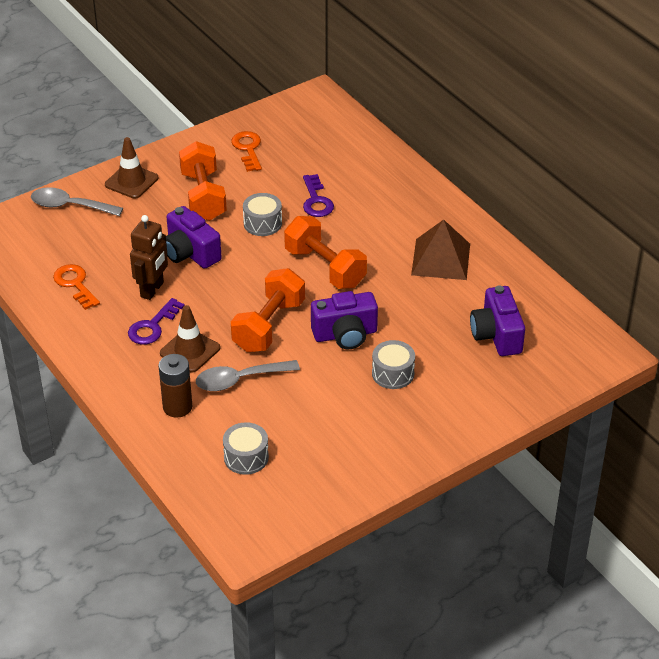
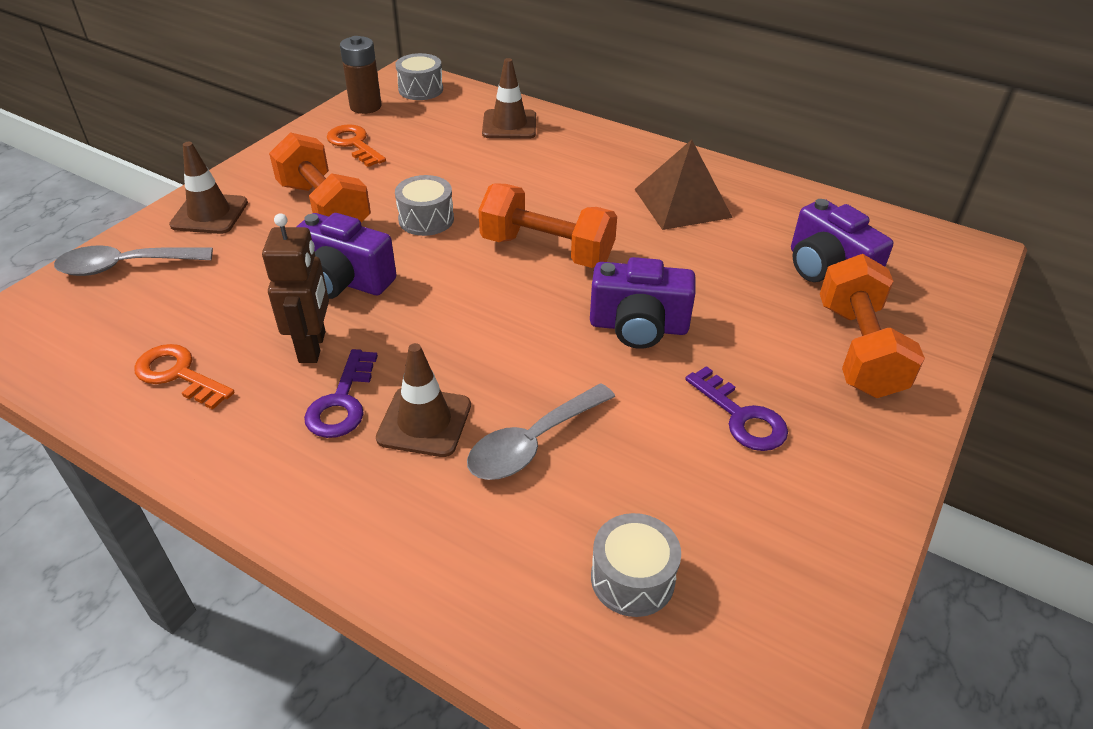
camera: 25 degrees left, 0 degrees up
(177, 407) = (458, 526): brown battery -> brown battery (365, 106)
(268, 326) = (522, 347): orange dumbbell -> orange dumbbell (858, 350)
(316, 200) = (479, 178): purple key -> purple key (741, 417)
(345, 334) = (638, 327): purple camera -> purple camera turned 45 degrees clockwise
(365, 161) = (509, 125): none -> brown traffic cone
(393, 373) = (745, 360): grey drum -> grey drum (421, 89)

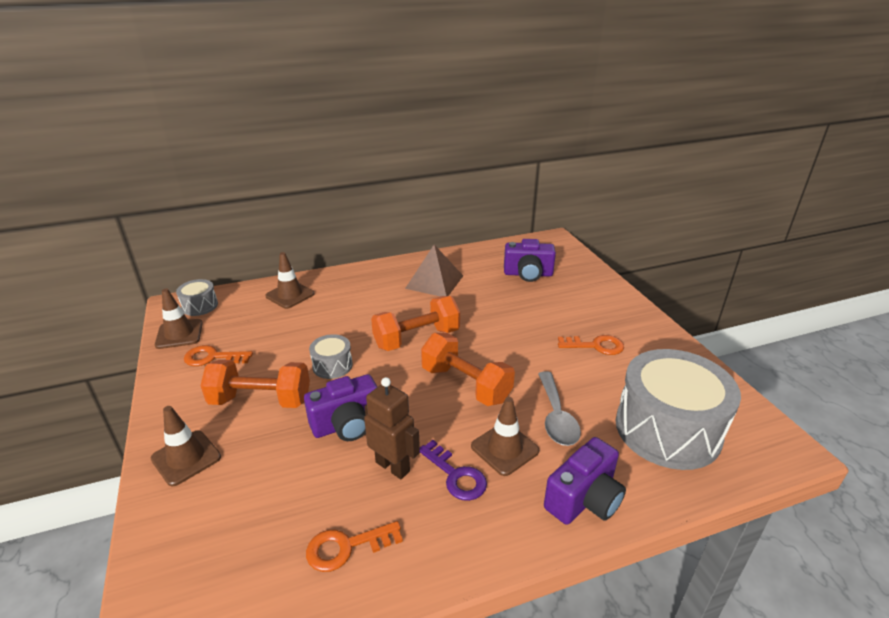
camera: 50 degrees left, 10 degrees down
(126, 266) = (183, 531): grey spoon -> none
(365, 106) = (179, 334): brown battery -> brown traffic cone
(632, 578) = (667, 429): grey drum -> grey drum, size x2.23
(638, 327) = (508, 341): purple camera -> purple camera (584, 499)
(741, 417) = (595, 346): purple key -> orange key
(858, 350) = (584, 295): orange dumbbell -> orange dumbbell (465, 384)

